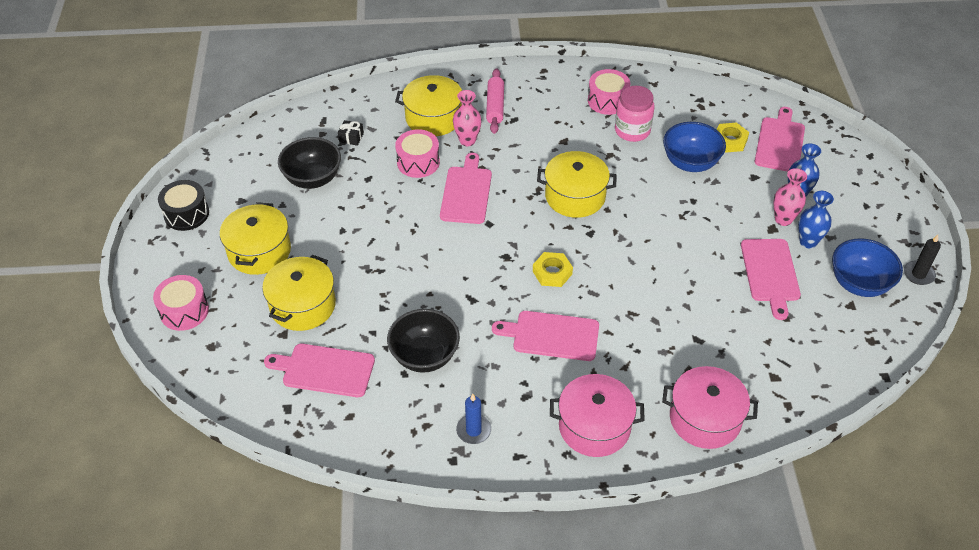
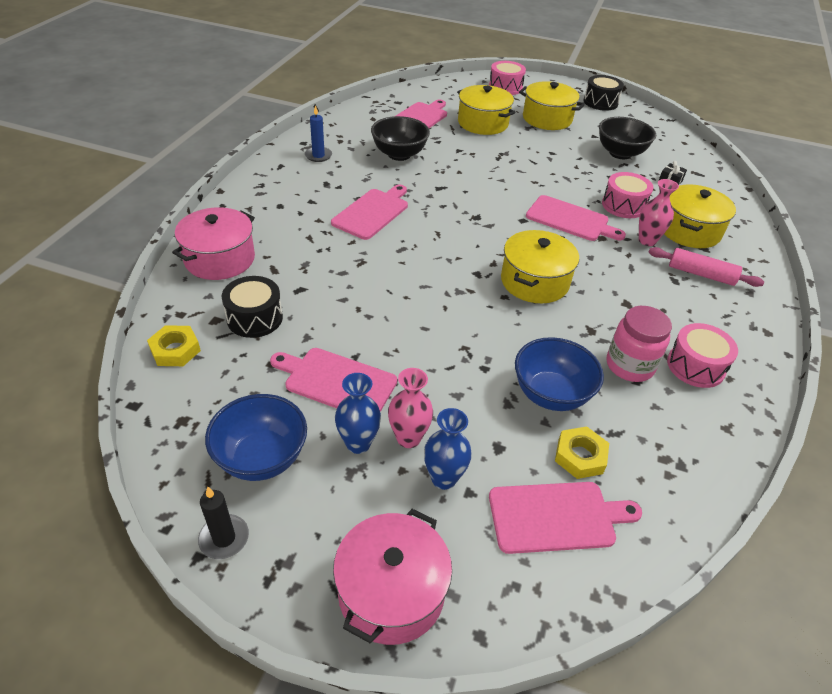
camera: 110 degrees right, 5 degrees down
(552, 273) = (441, 235): yellow nut -> yellow nut (175, 350)
(594, 426) = (270, 203): pink pot -> pink pot (391, 592)
(752, 352) = (254, 318): none -> black drum
(780, 142) = (556, 517): pink cutting board -> pink cutting board turned 45 degrees counterclockwise

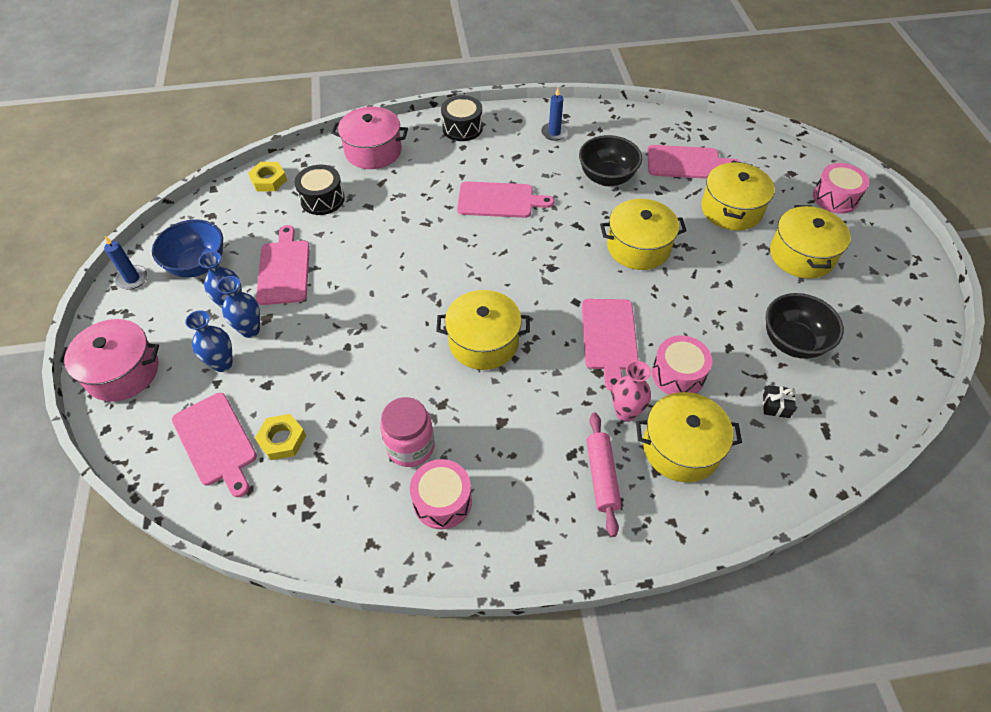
camera: 65 degrees right, 10 degrees up
(224, 538) = (132, 279): black candle -> blue candle
(408, 438) = (250, 330): pink vase -> blue vase
(487, 171) = (638, 247): none -> yellow pot
(551, 394) = (341, 400): blue bowl -> none
(600, 102) = (904, 289): black drum -> black drum (462, 128)

